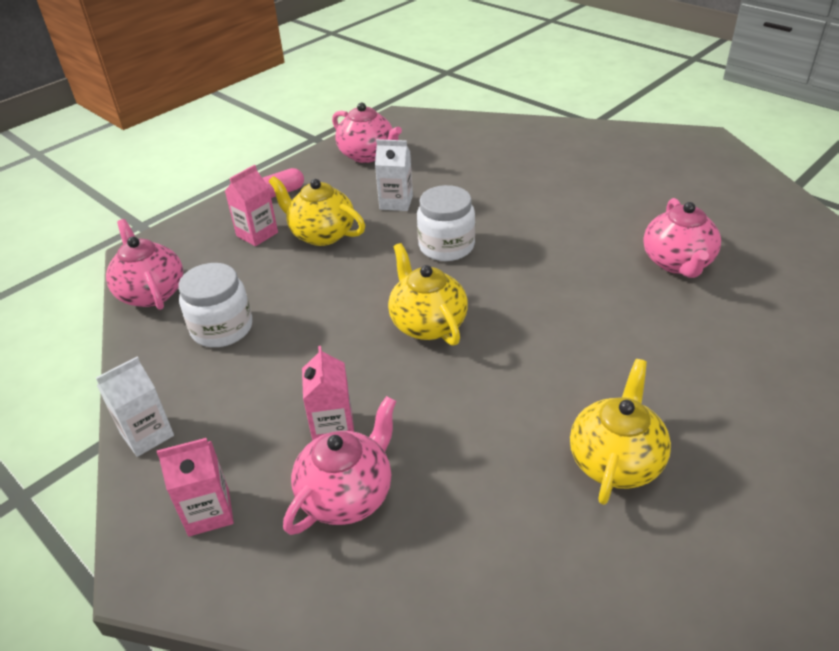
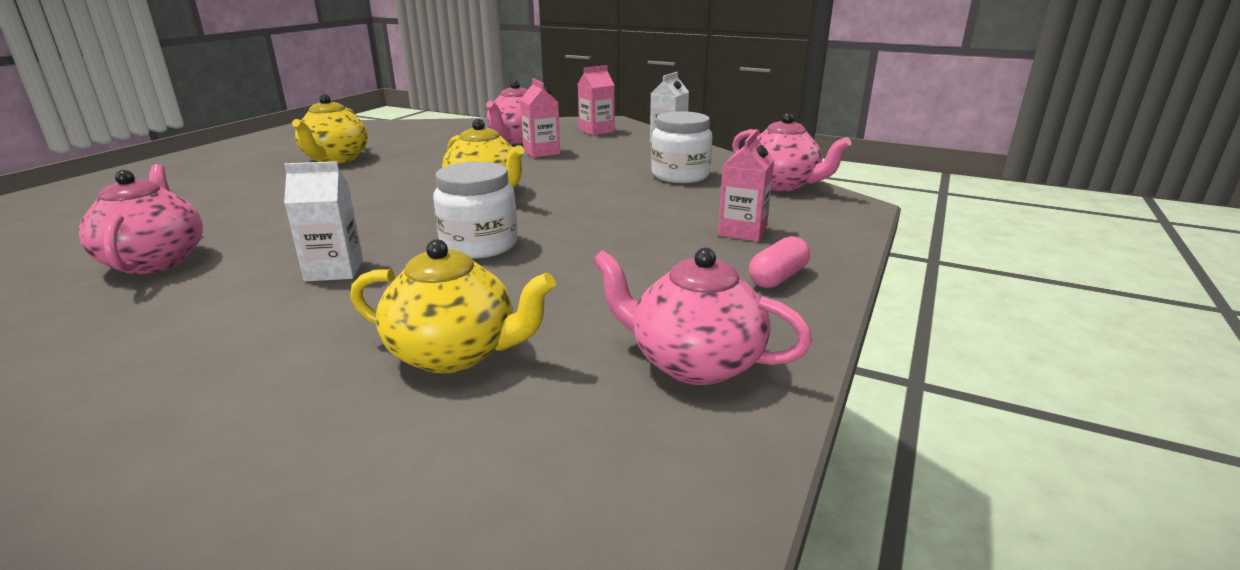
camera: 160 degrees right, 15 degrees down
(321, 234) = (657, 239): yellow teapot -> yellow teapot (455, 353)
(396, 202) = (577, 285): white carton -> white carton (334, 270)

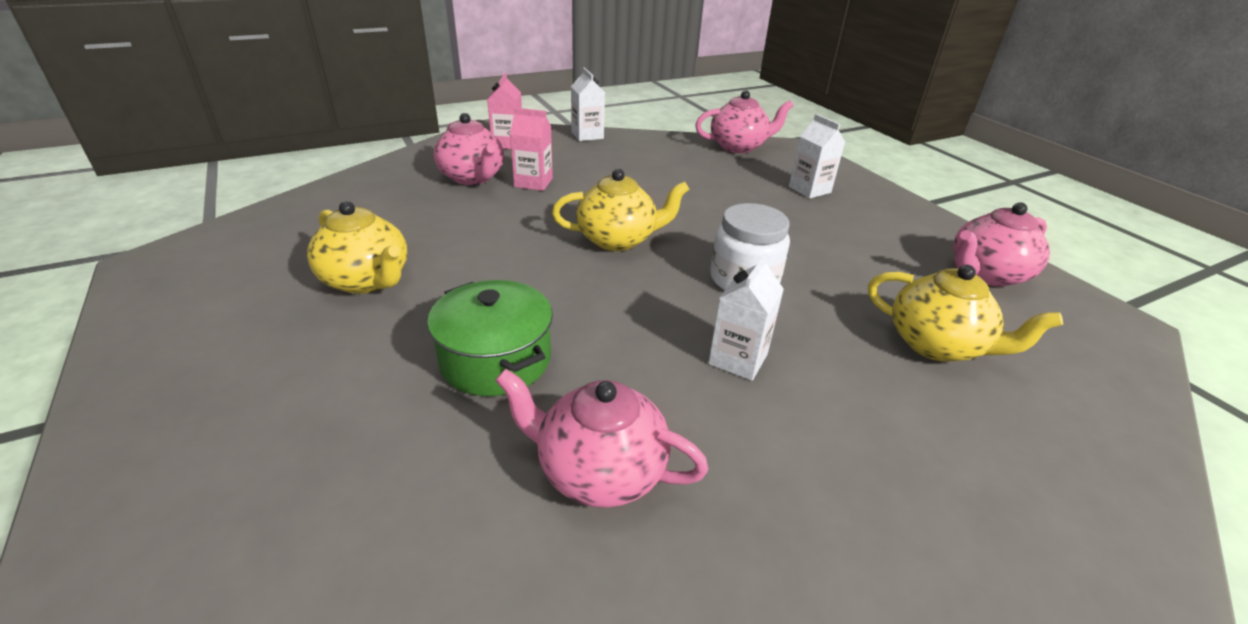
camera: 55 degrees left, 10 degrees up
(269, 206) = (495, 359): none -> green pot
(455, 353) = (937, 345): yellow teapot -> yellow teapot turned 75 degrees clockwise
(680, 175) = (677, 163): white jar -> none
(742, 231) = (809, 190): pink carton -> white carton
(777, 278) = (890, 210): pink capsule -> none

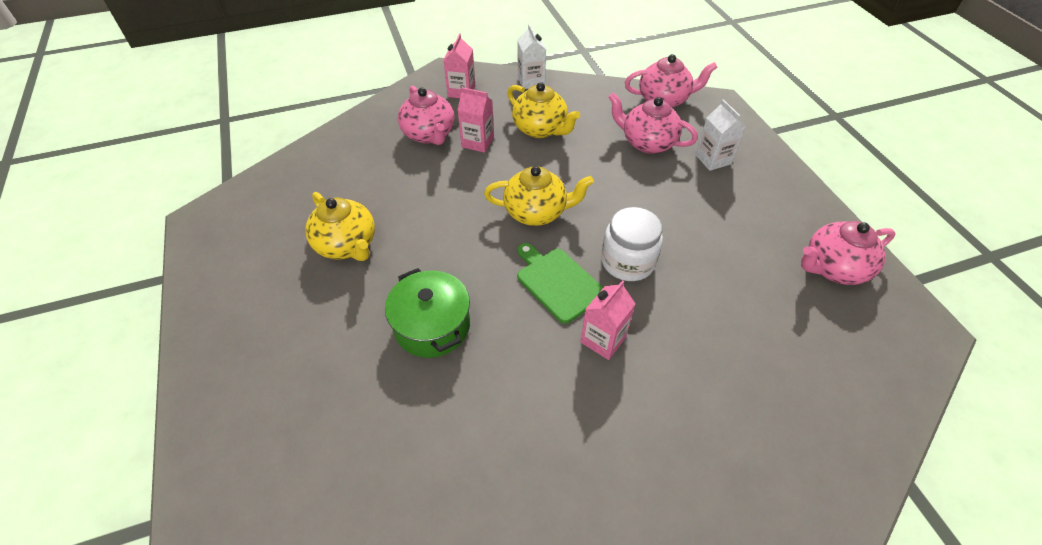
camera: 10 degrees right, 15 degrees up
(599, 470) = (489, 422): pink teapot -> pink teapot (647, 143)
(661, 304) = (558, 282): none -> green cutting board
(738, 359) = (603, 339): white carton -> pink carton
(937, 345) = (760, 338): yellow teapot -> yellow teapot (540, 129)

